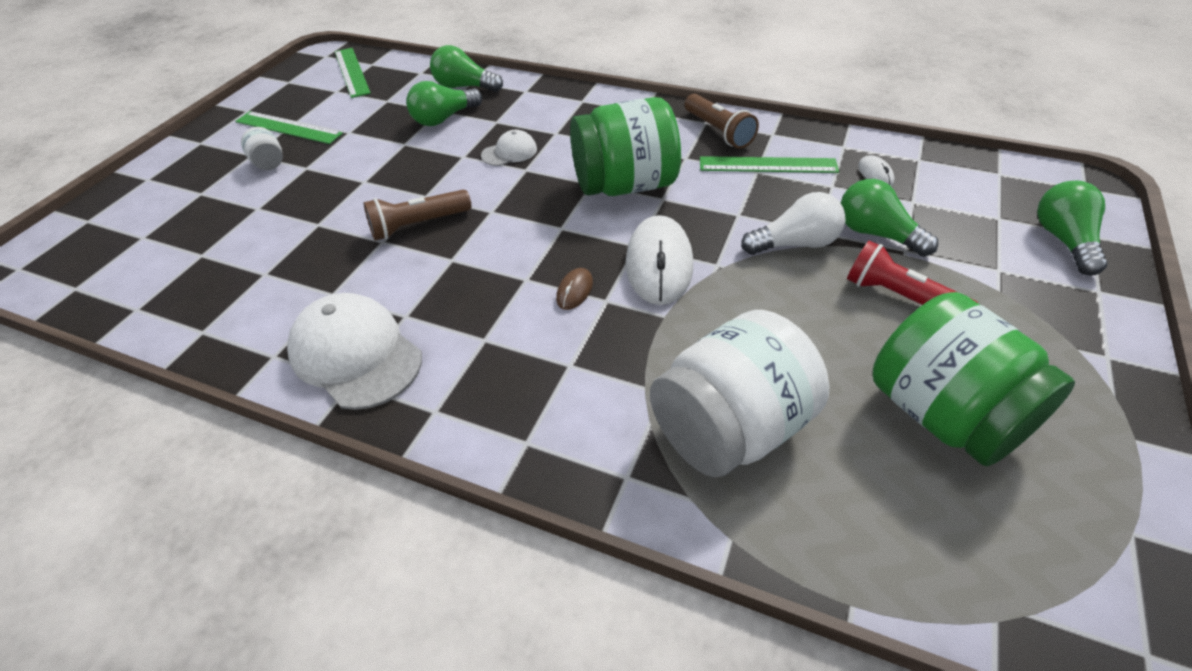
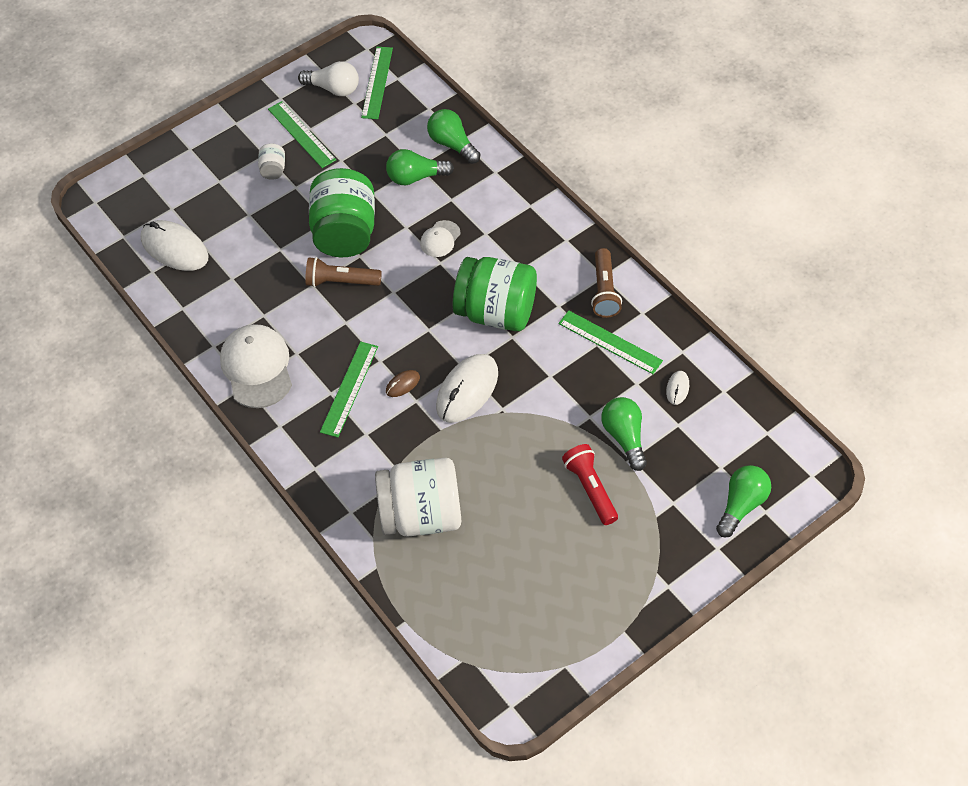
camera: 30 degrees right, 10 degrees up
(162, 273) = (174, 248): none -> white mouse
(507, 324) = (349, 389): none -> green ruler
(509, 152) = (440, 239): white cap -> white cap turned 120 degrees clockwise
(795, 244) = (565, 418): white light bulb -> white light bulb (333, 89)
(943, 414) = (538, 566): green jar -> green jar (345, 233)

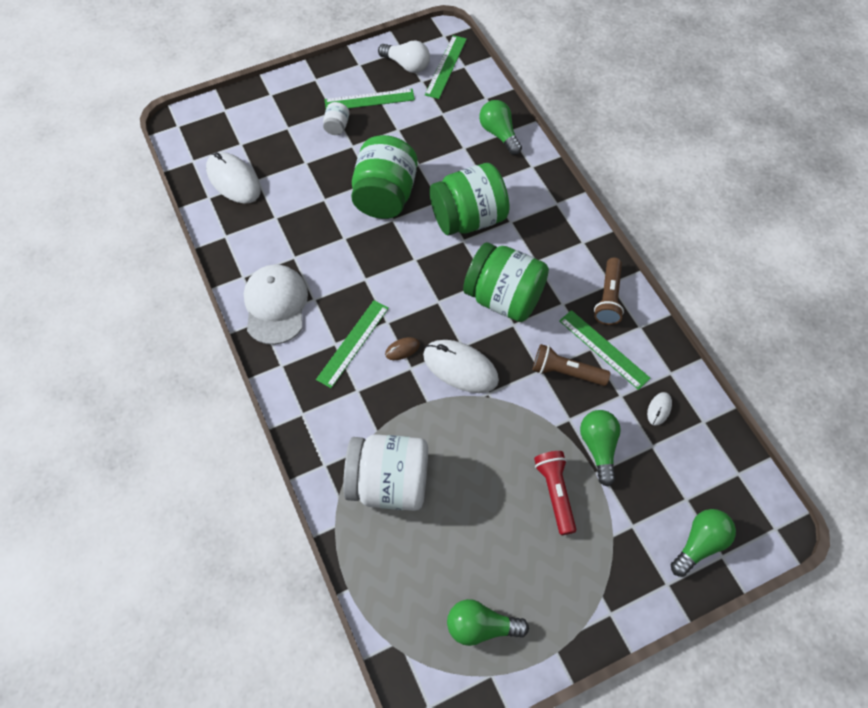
camera: 10 degrees right, 5 degrees up
(301, 134) = (369, 100): green ruler -> green ruler turned 75 degrees counterclockwise
(341, 281) = (370, 240): brown flashlight -> brown flashlight (566, 372)
(416, 177) = (460, 157): green light bulb -> green light bulb (481, 626)
(440, 239) = (468, 218): white cap -> green jar
(467, 390) = (460, 368): white mouse -> white mouse turned 75 degrees clockwise

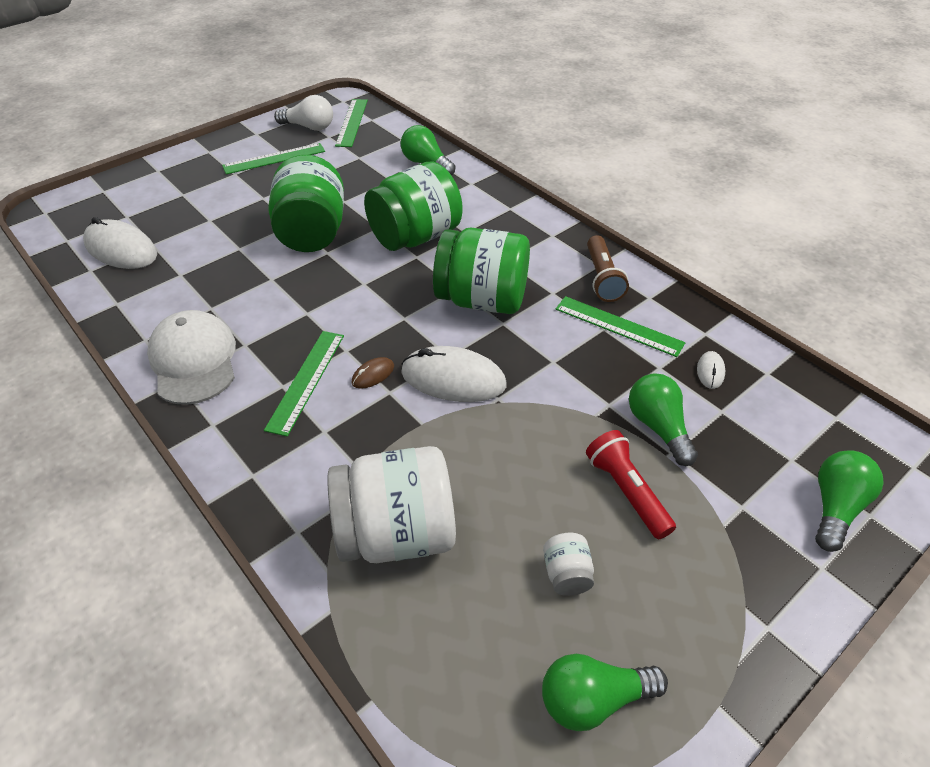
camera: 15 degrees left, 15 degrees down
(337, 126) = (241, 185): white jar -> white jar (566, 574)
(566, 372) = (584, 357): brown flashlight -> none

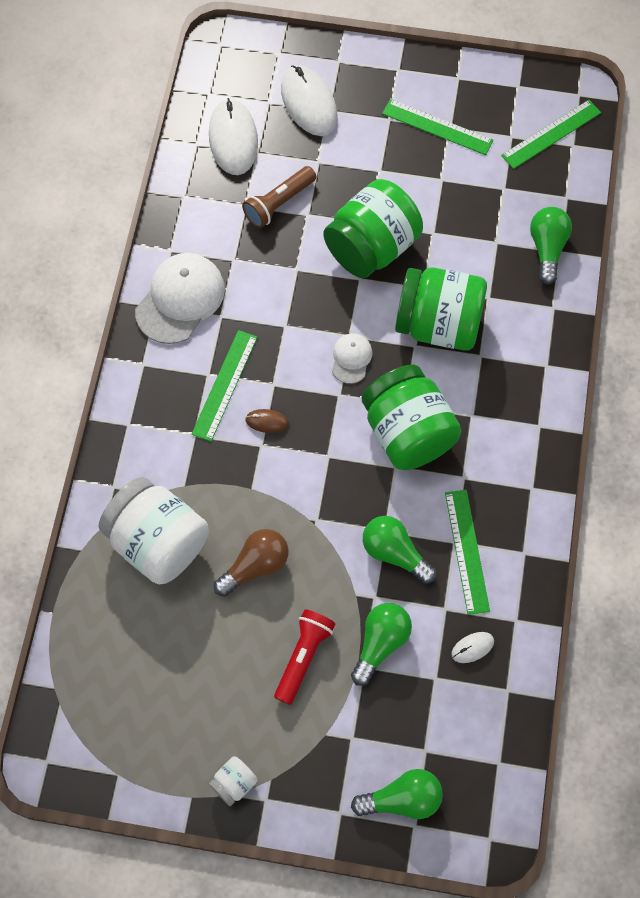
camera: 50 degrees right, 20 degrees up
(306, 381) = (225, 385): green ruler -> green ruler turned 45 degrees counterclockwise
(309, 127) = (509, 108): white light bulb -> none
(383, 294) = (351, 359): none -> white cap
(453, 379) = (308, 476): white mouse -> white mouse (308, 103)
(500, 469) = (255, 566): none -> brown light bulb
(566, 574) = (209, 661): white jar -> white jar (234, 783)
(593, 699) = (142, 727): green light bulb -> green light bulb (395, 553)
(602, 278) = (516, 502): brown flashlight -> brown flashlight (279, 203)

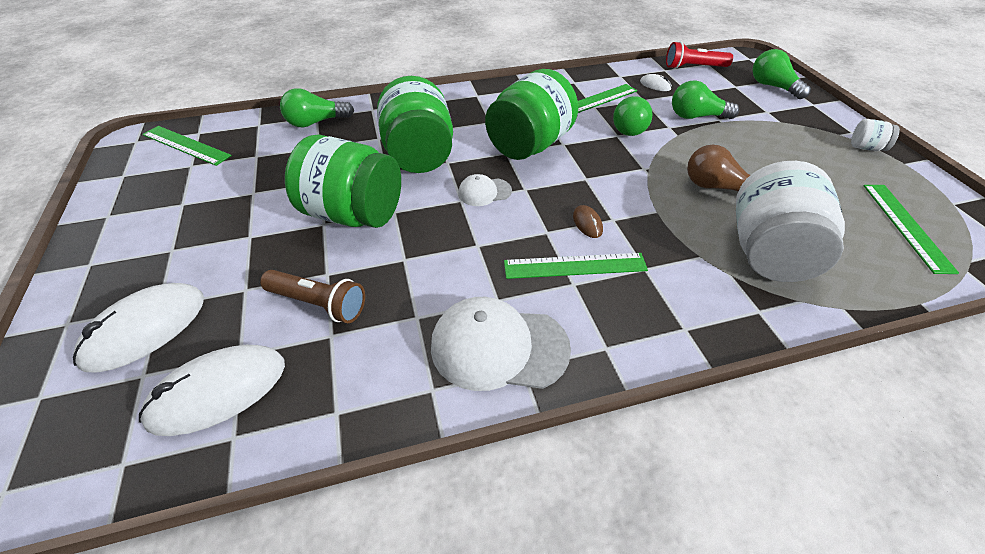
camera: 115 degrees left, 20 degrees down
(303, 657) = (748, 144): red flashlight -> red flashlight (693, 67)
(437, 127) = (181, 212): green ruler -> green ruler (906, 226)

